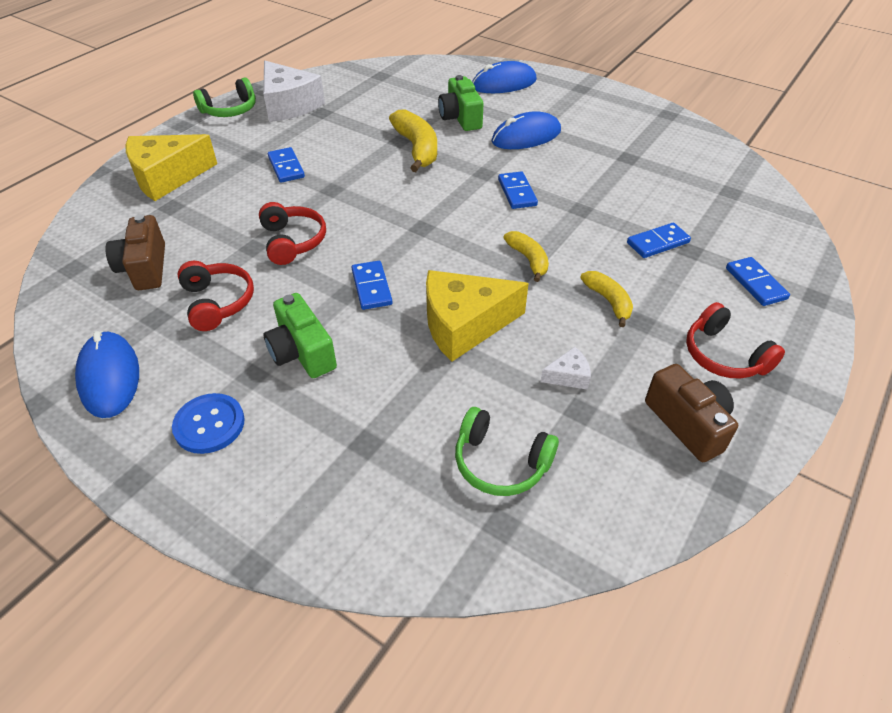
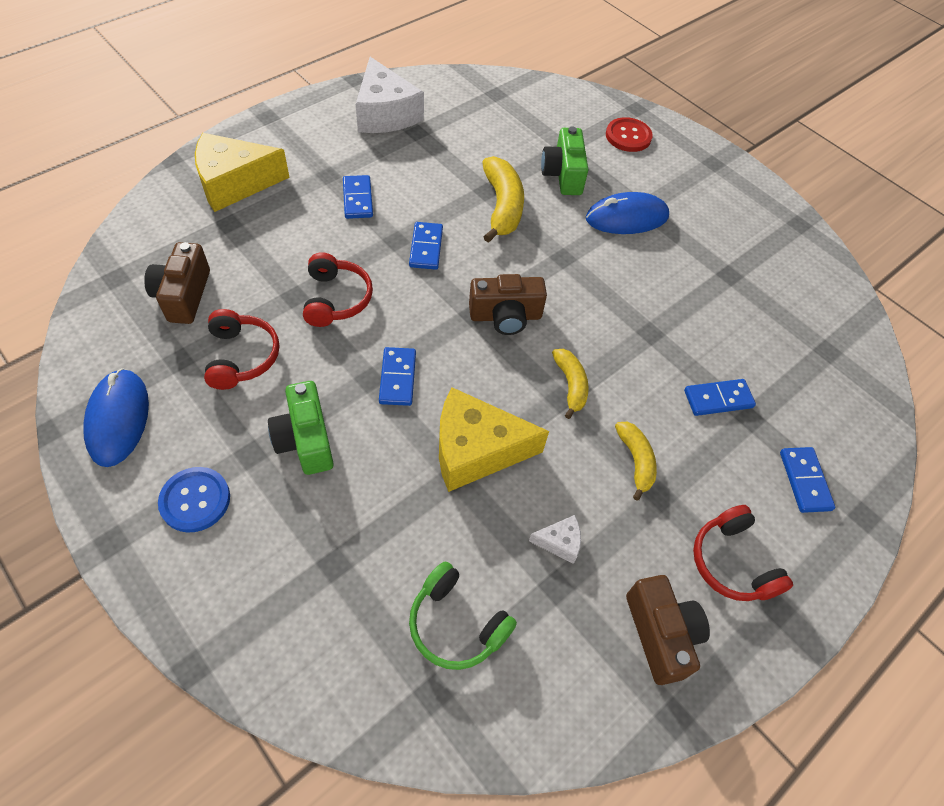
camera: 10 degrees right, 10 degrees up
(230, 110) = (322, 106): green headphones -> none
(451, 223) = (505, 316): none -> brown camera
(504, 84) = (628, 136): blue mouse -> red button
(517, 192) = (589, 293): blue domino -> blue domino (426, 248)

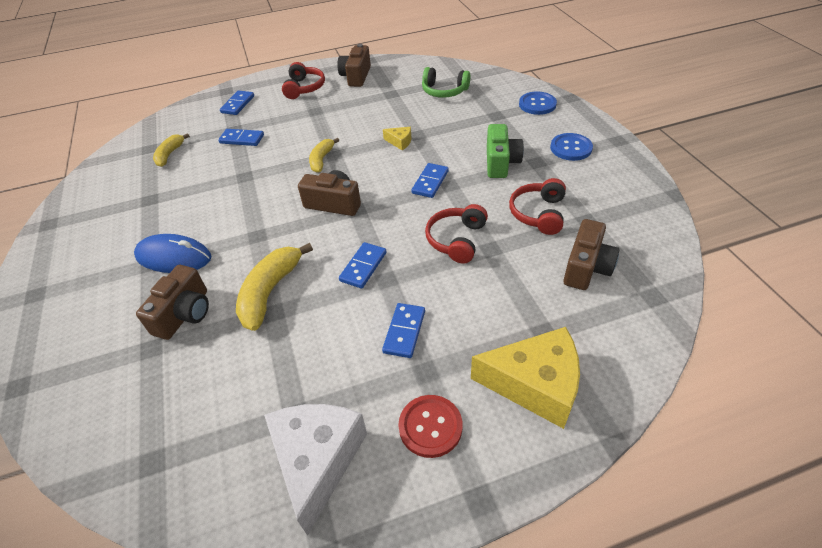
camera: 150 degrees left, 10 degrees down
(118, 419) = (626, 193): blue mouse -> none
(259, 622) = (537, 104): none -> blue button
(456, 624) = (444, 91): green headphones -> green headphones turned 135 degrees clockwise
(475, 450) = (400, 142): yellow cheese -> yellow cheese, size x0.44
(560, 542) = (379, 105): white cheese -> none
(563, 174) = (185, 314): green camera -> brown camera
(628, 136) = (73, 347): red button -> red button (430, 426)
(635, 461) = (315, 124): yellow banana -> yellow banana (170, 154)

